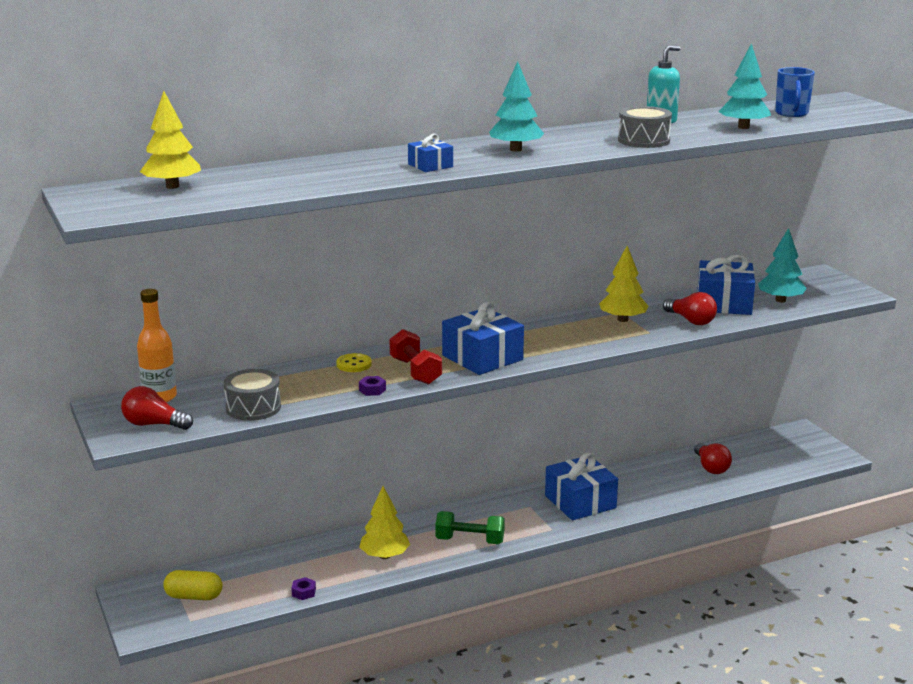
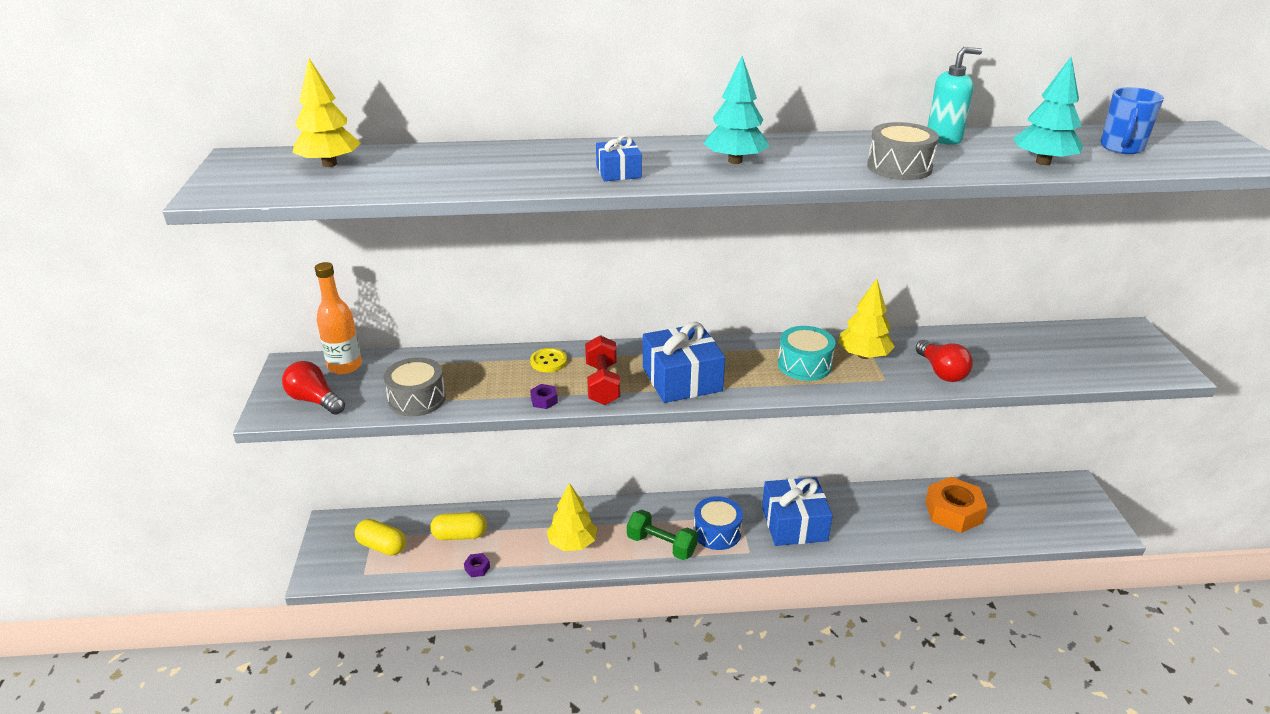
camera: 20 degrees right, 10 degrees up
(269, 572) = (460, 535): none -> yellow capsule
(515, 521) = (717, 532): none -> blue drum
(578, 333) = (804, 365): none -> turquoise drum
(711, 467) = (953, 512): red light bulb -> orange nut
(724, 303) = (993, 353): blue gift -> none
(780, 300) = (1064, 362): turquoise tree -> none

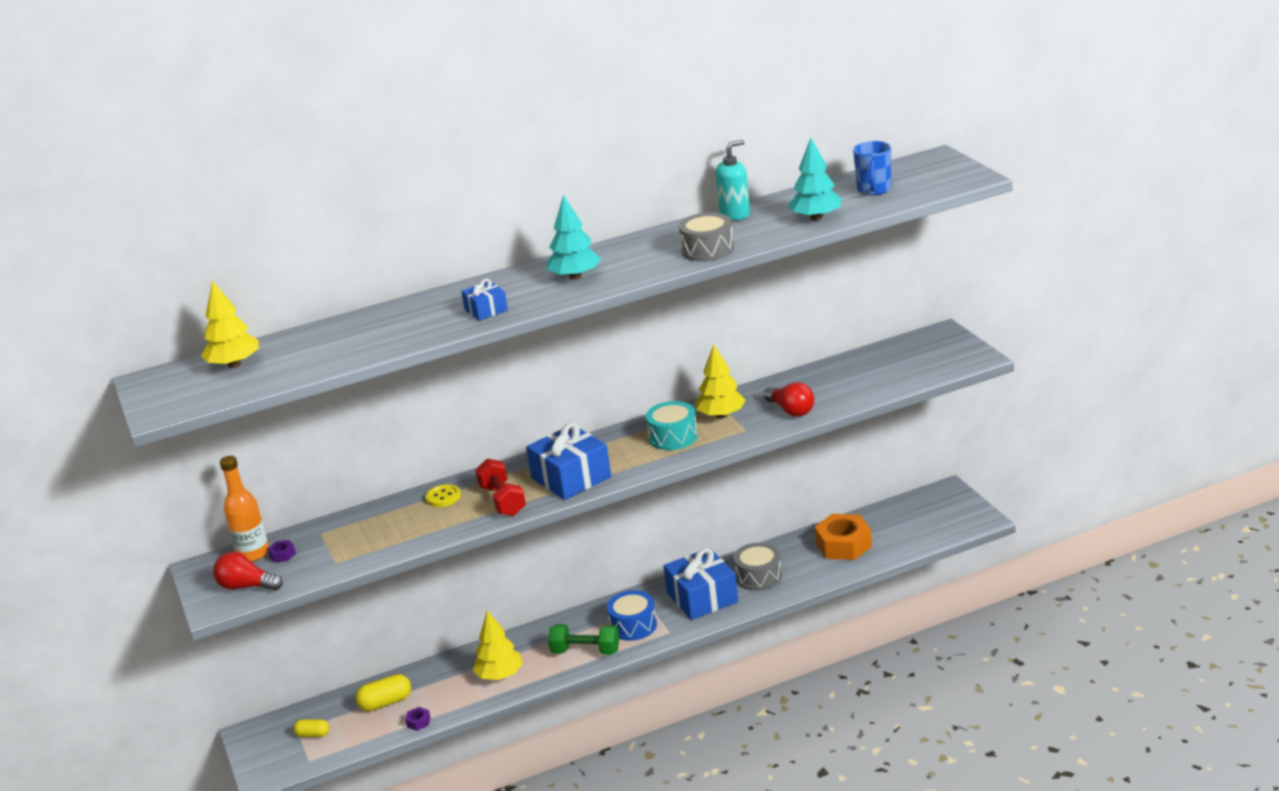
camera: 15 degrees left, 5 degrees down
(382, 546) = (313, 734): yellow capsule -> yellow capsule, size x0.63
(417, 399) = (341, 559): grey drum -> grey drum (758, 577)
(544, 400) = (458, 527): purple nut -> purple nut (282, 555)

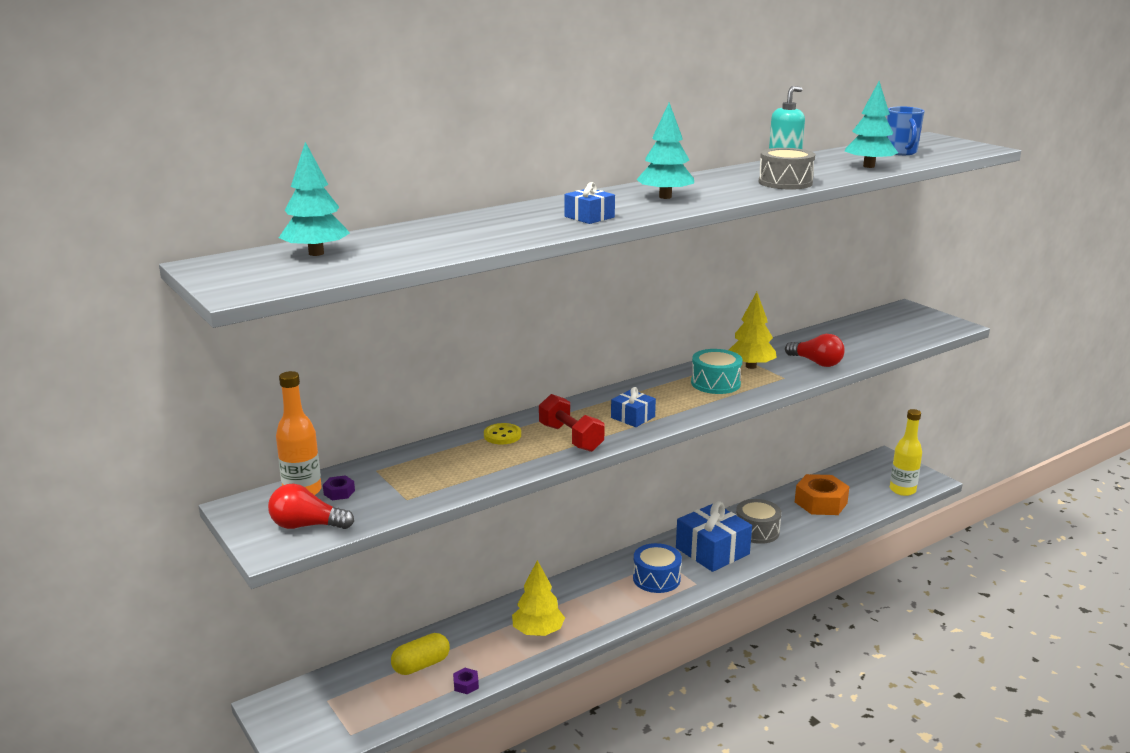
camera: 15 degrees left, 5 degrees down
(234, 365) = (316, 253): yellow tree -> turquoise tree
(313, 734) = (347, 704): yellow capsule -> none
(571, 478) = (632, 417): blue gift -> blue gift, size x0.52
(585, 651) = (619, 605): green dumbbell -> none
(941, 531) = (902, 490): none -> yellow bottle

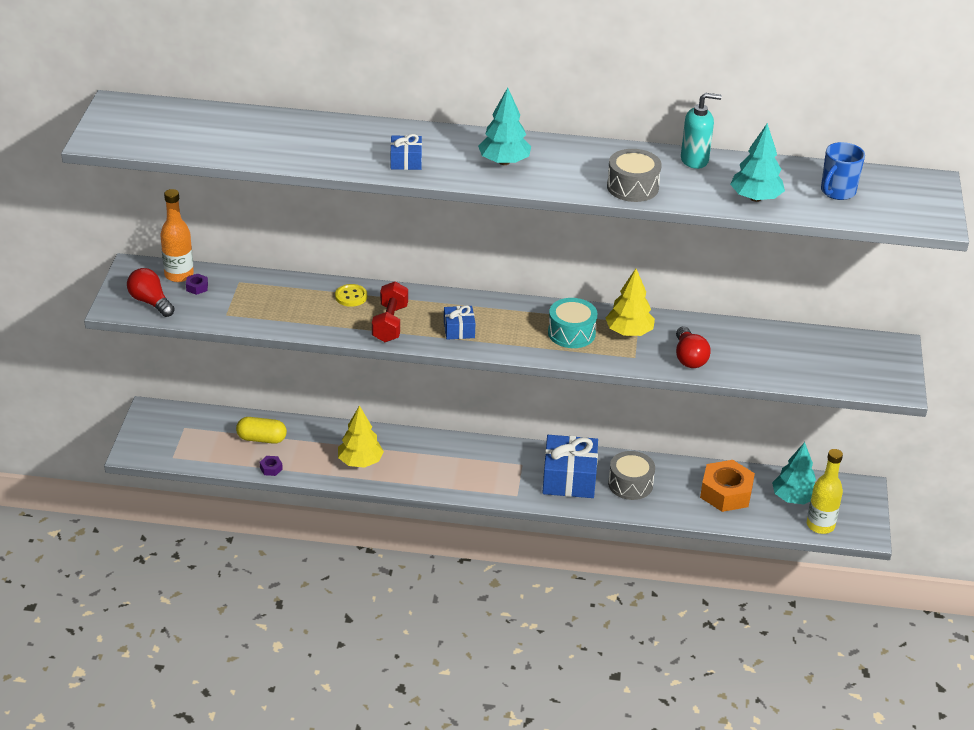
camera: 40 degrees right, 15 degrees up
(316, 253) = (185, 121): turquoise tree -> turquoise tree (793, 498)
(656, 578) = (494, 474): blue drum -> none

